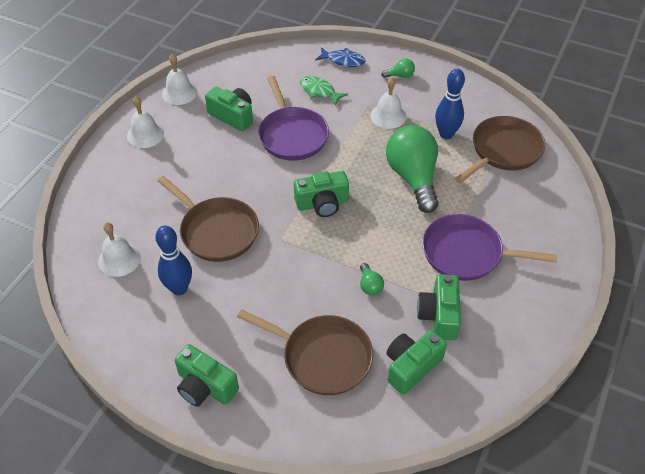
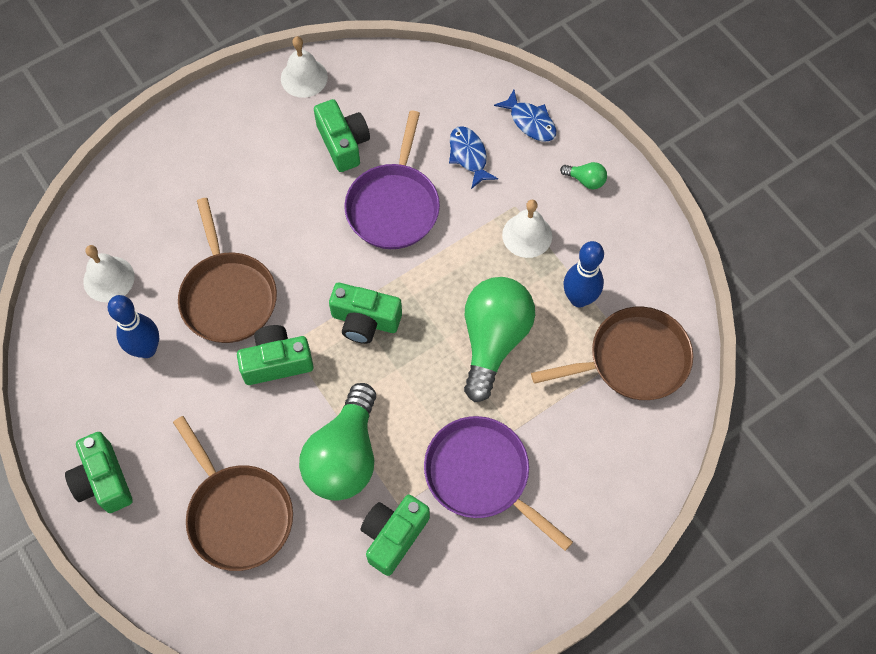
camera: 30 degrees right, 15 degrees up
(145, 135) = (230, 122): white bell -> none
(319, 91) = (469, 156): green fish -> blue fish
(369, 285) = (345, 456): green light bulb -> green light bulb, size x2.43
(411, 367) = (320, 579): green camera -> green camera (277, 362)

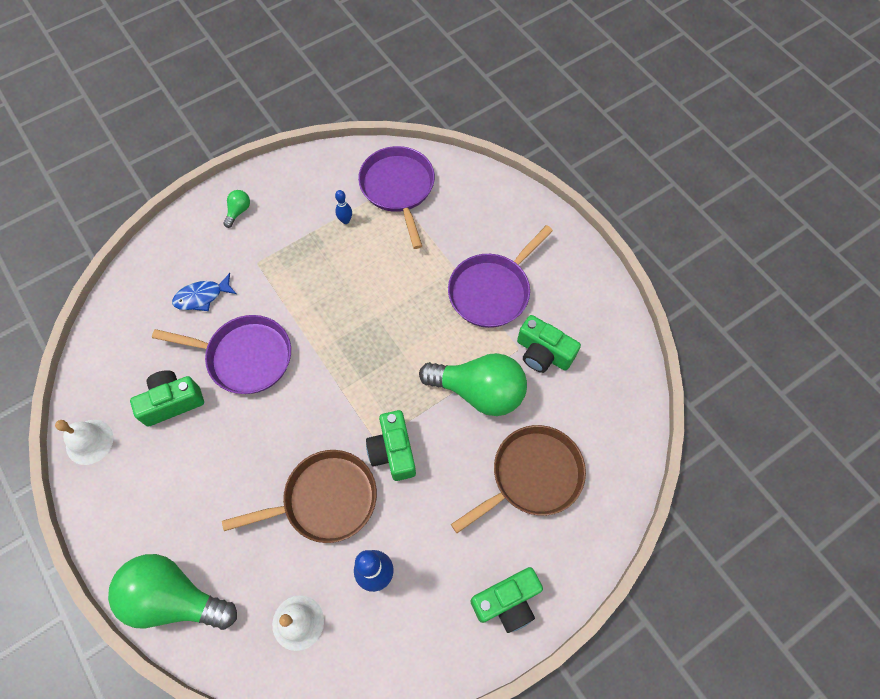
camera: 90 degrees left, 0 degrees up
(365, 321) = (356, 378): green camera -> none
(493, 340) = (379, 281): green light bulb -> green light bulb (175, 598)
(527, 235) = (285, 254): white bell -> none
(530, 122) = (175, 249): blue fish -> none
(579, 299) = (345, 220): blue bowling pin -> blue bowling pin, size x0.54
(633, 359) = (398, 188): brown pan -> purple pan

